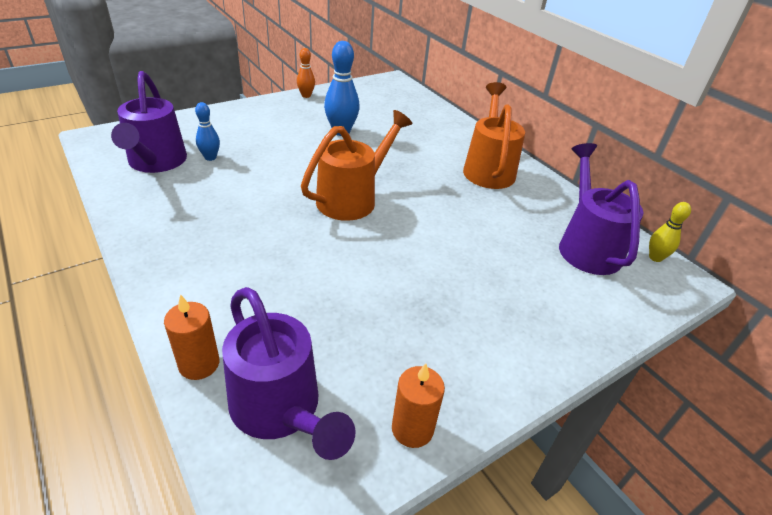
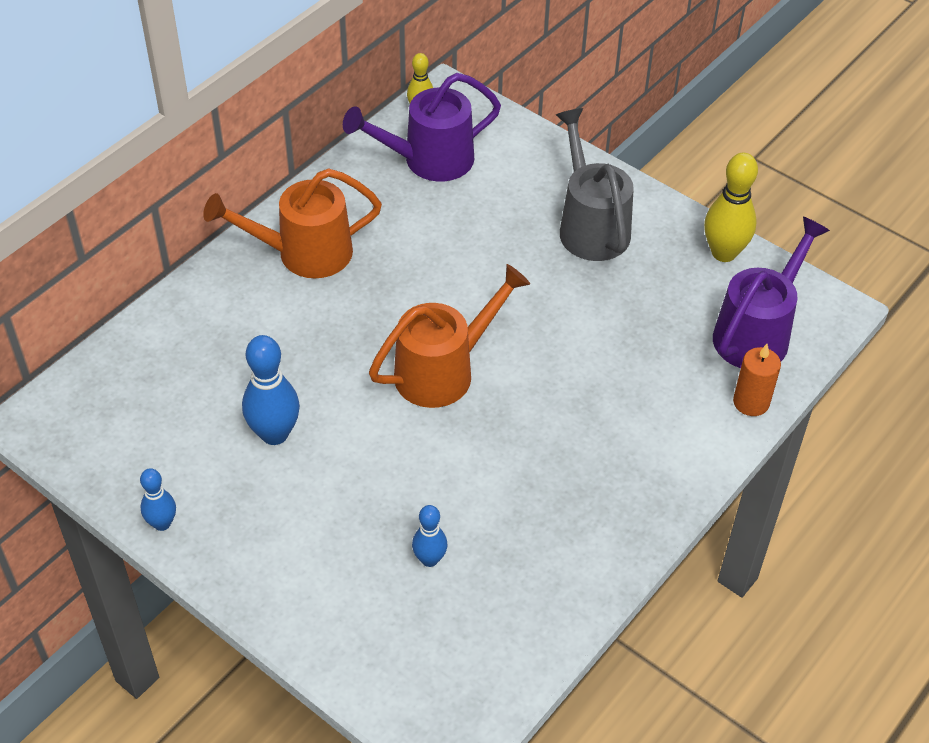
camera: 105 degrees left, 10 degrees up
(156, 163) = (477, 616): purple watering can -> none
(306, 96) = (162, 523): orange bowling pin -> blue bowling pin
(353, 198) = (444, 370): orange watering can -> orange watering can turned 120 degrees clockwise
(412, 429) = (724, 253): orange candle -> yellow bowling pin
(485, 324) = (590, 225): none -> grey watering can

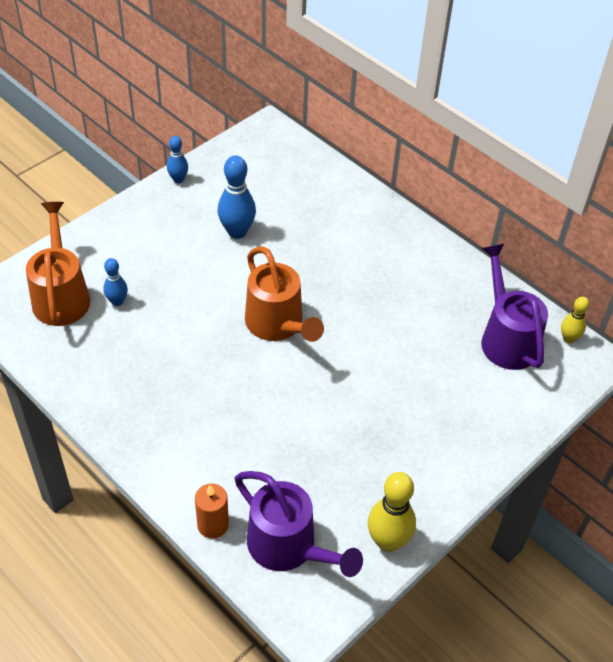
camera: 95 degrees right, 0 degrees up
(303, 254) = (402, 255): orange watering can -> orange watering can (61, 295)
(590, 225) = (427, 441): grey watering can -> none

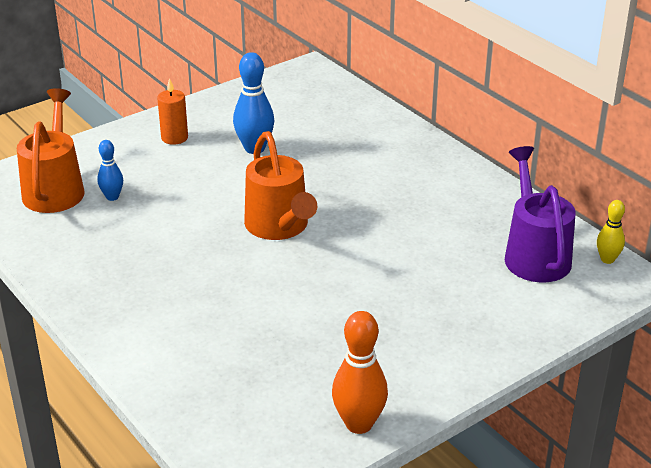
camera: 10 degrees right, 15 degrees down
(178, 179) = (203, 104): blue bowling pin -> none
(213, 525) = (163, 392): orange candle -> orange candle (174, 138)
(289, 548) = (244, 420): purple watering can -> none
(388, 541) = (359, 424): yellow bowling pin -> orange bowling pin

